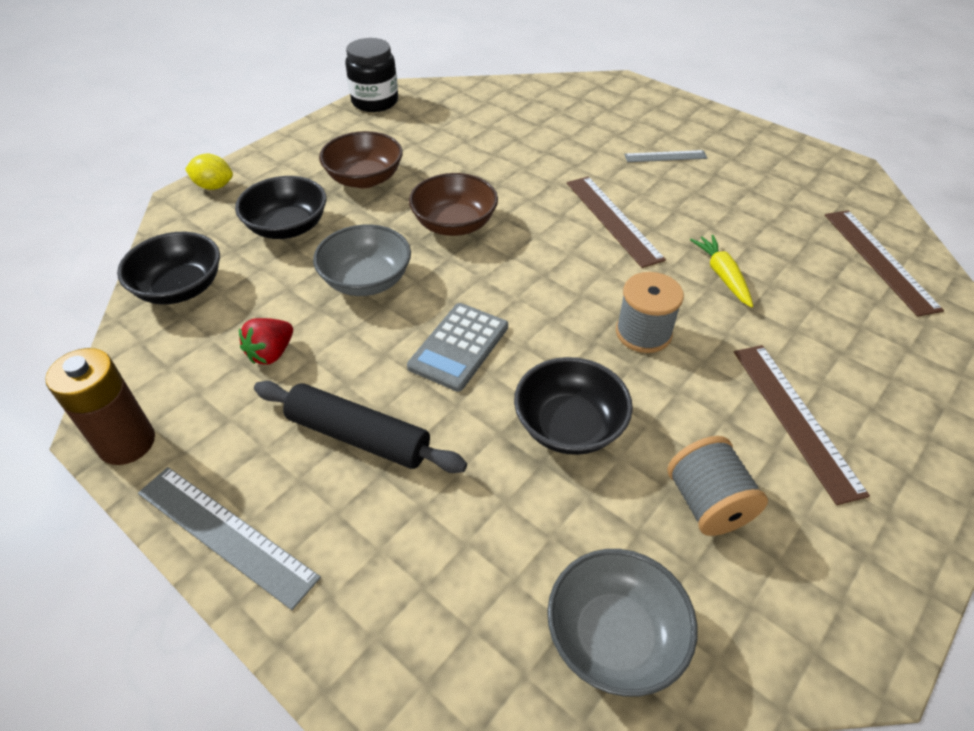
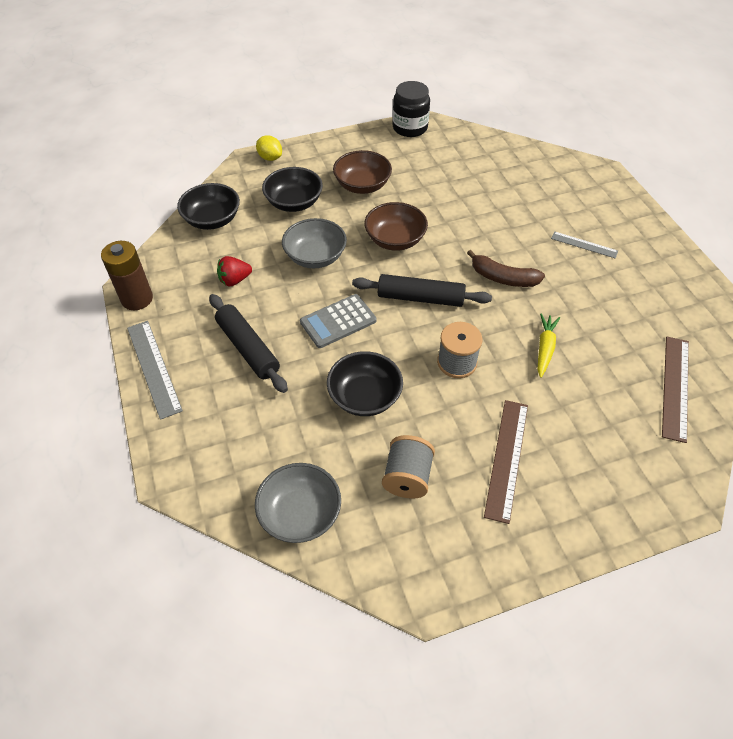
camera: 30 degrees right, 5 degrees up
(539, 277) = (420, 298): none -> black rolling pin
(613, 220) = (503, 278): brown ruler -> brown banana

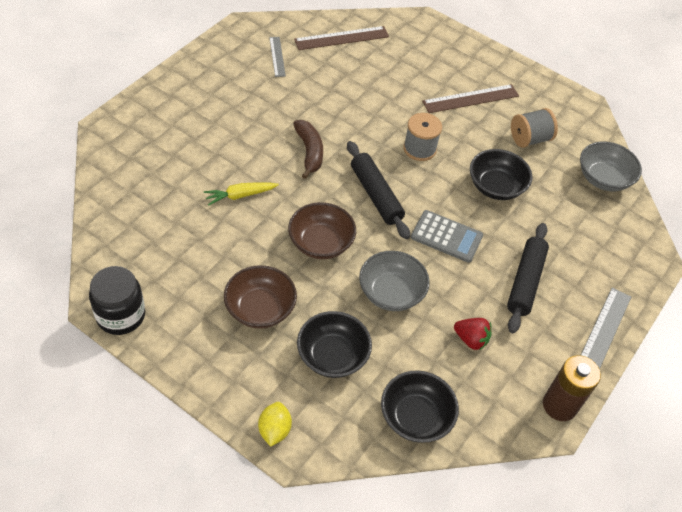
camera: 130 degrees left, 0 degrees up
(544, 348) = (363, 107): yellow carrot -> yellow carrot (240, 195)
(584, 245) = (227, 115): grey ruler -> grey ruler (277, 56)

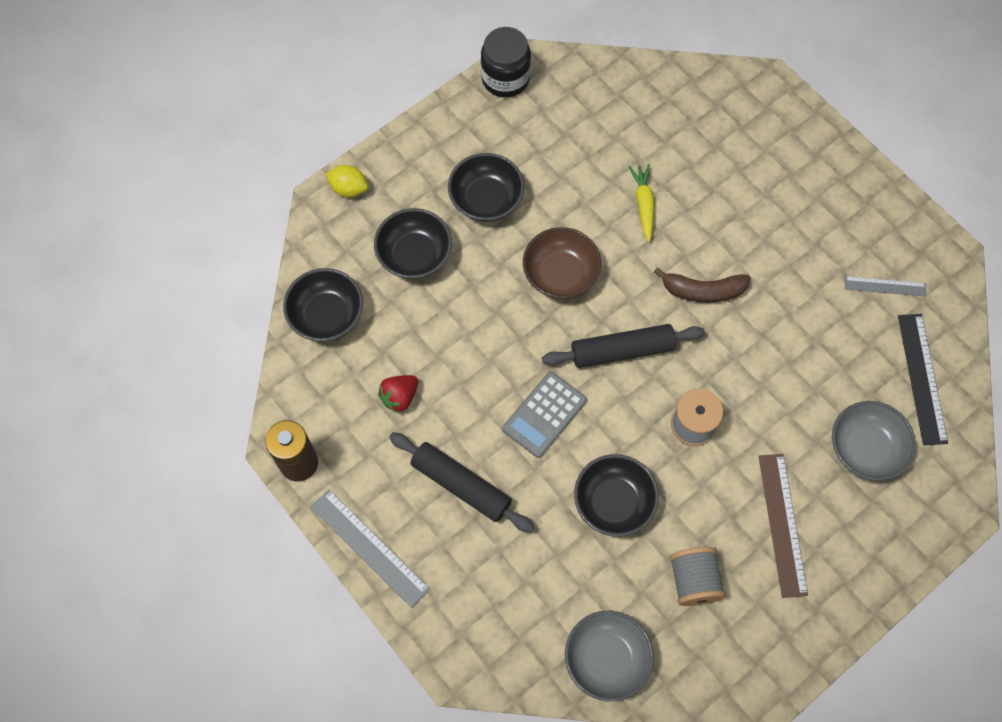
camera: 110 degrees right, 15 degrees up
(260, 309) = (486, 199): brown bowl -> black bowl
(341, 38) = (922, 378): brown ruler -> black ruler
(391, 293) = (478, 331): grey bowl -> grey bowl (865, 448)

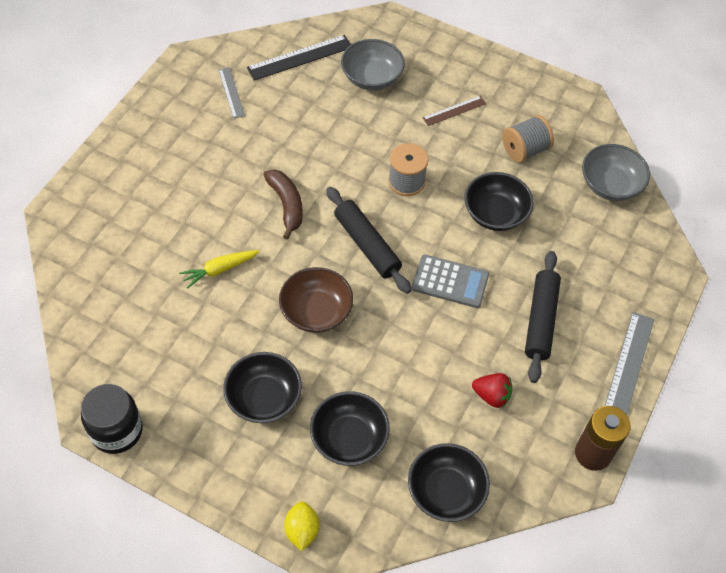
camera: 115 degrees left, 10 degrees down
(782, 524) = (454, 110): brown ruler -> brown ruler, size x0.60

